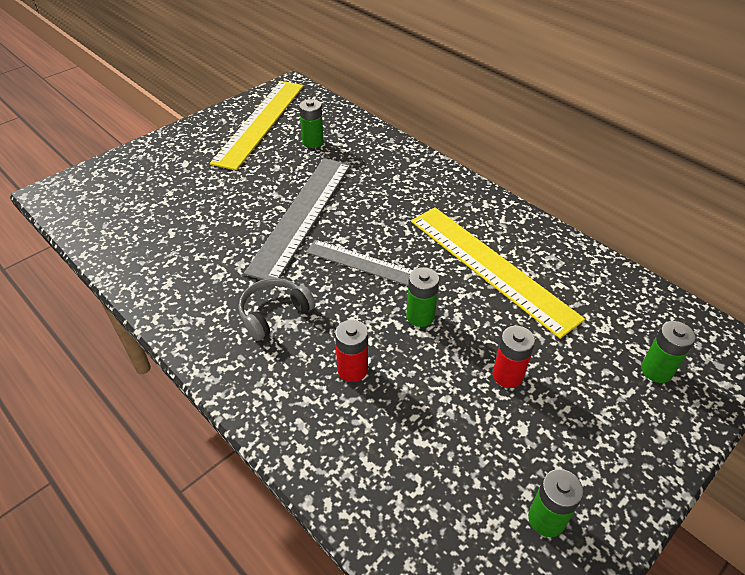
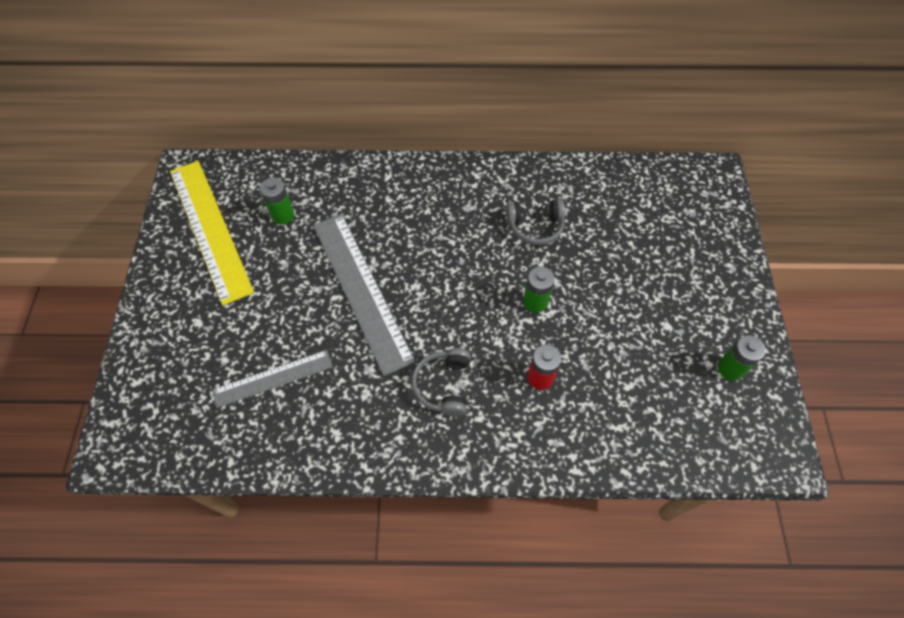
camera: 45 degrees left, 15 degrees up
(362, 263) = (452, 293): grey ruler -> grey ruler (273, 378)
(490, 267) = (535, 227): yellow ruler -> grey headphones
(507, 375) = (626, 298): red battery -> none
(656, 370) = (691, 225): green battery -> none

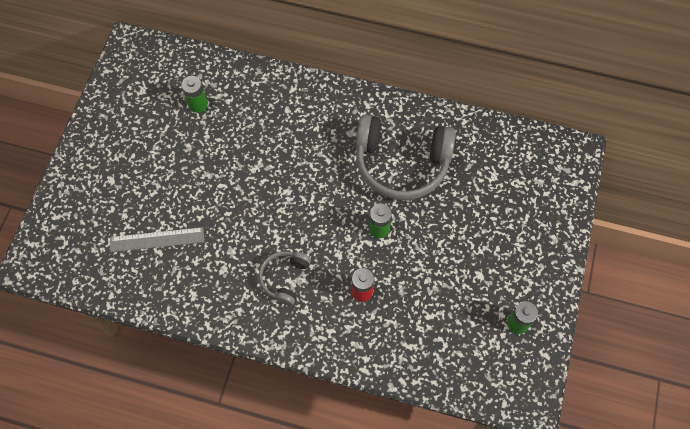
camera: 15 degrees right, 5 degrees up
(209, 229) = (137, 103): yellow ruler -> none
(362, 290) = (243, 184): grey ruler -> none
(535, 227) = (401, 164): grey headphones -> grey headphones, size x1.96

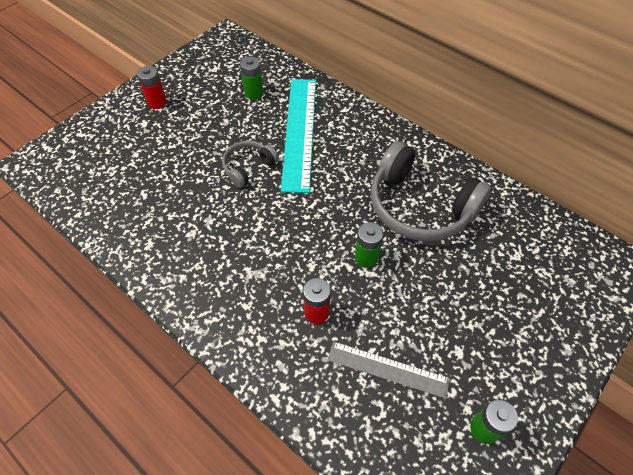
camera: 25 degrees right, 10 degrees down
(109, 152) = (157, 102): none -> red battery
(157, 239) = (149, 184): grey ruler -> grey ruler (388, 369)
(264, 130) = (300, 132): none -> turquoise ruler
(284, 278) = (244, 265): grey headphones -> grey headphones (248, 167)

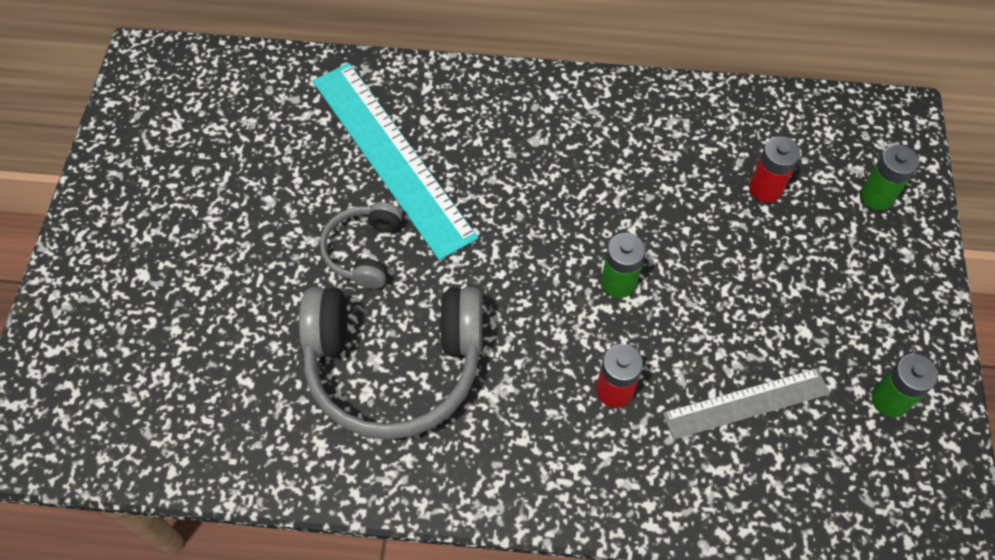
camera: 35 degrees left, 5 degrees up
(157, 102) = (133, 229): red battery -> red battery (765, 189)
(254, 93) = (274, 132): green battery -> green battery (876, 196)
(419, 207) = (630, 175): grey headphones -> grey headphones (394, 366)

